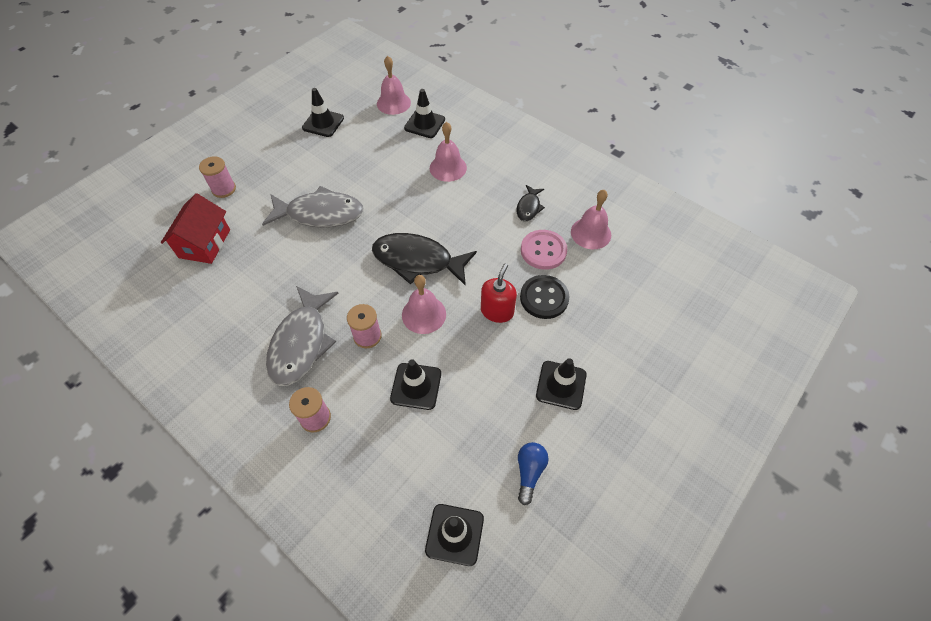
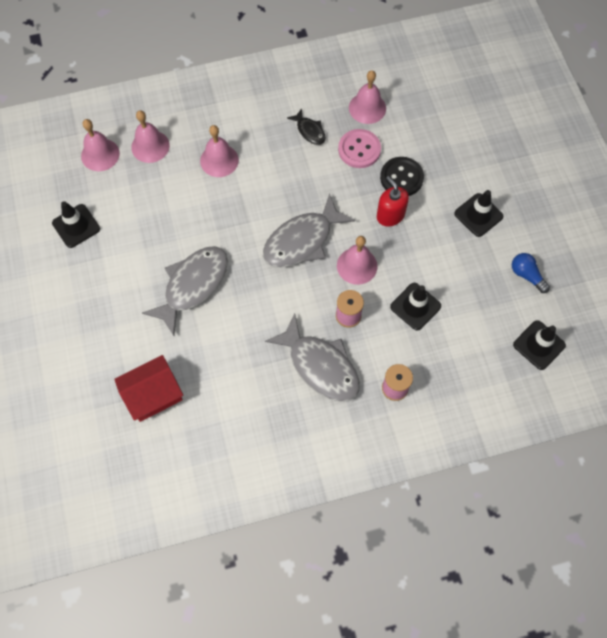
camera: 55 degrees left, 10 degrees up
(204, 243) = (153, 395): red house -> red house turned 75 degrees counterclockwise
(224, 189) = (95, 350): pink spool -> none
(418, 261) = (302, 240): black fish -> grey fish
(424, 124) = (150, 146): black traffic cone -> pink bell

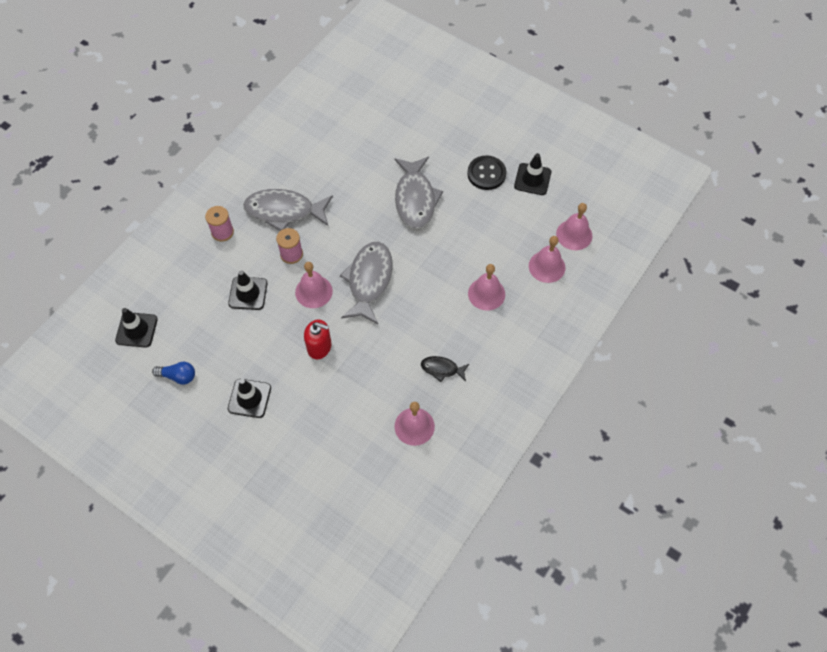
camera: 140 degrees right, 5 degrees down
(153, 395) = (375, 126): red house -> none
(359, 149) = (388, 383): pink button -> none
(401, 178) = (335, 384): black button -> black button (486, 174)

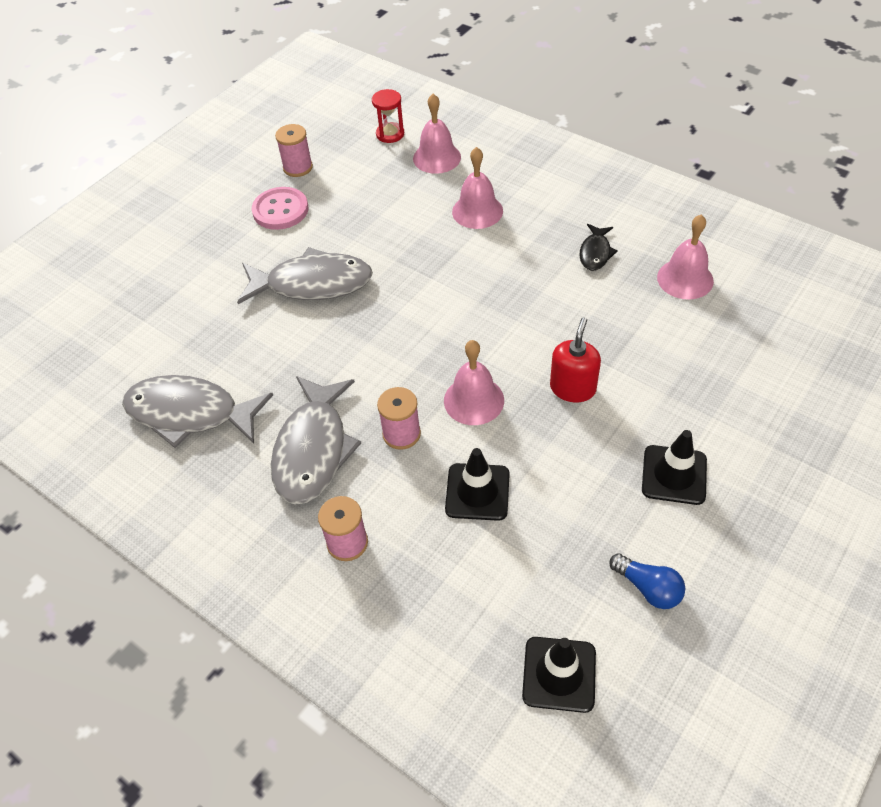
camera: 85 degrees left, 10 degrees down
(178, 376) = (648, 588): blue light bulb -> blue light bulb turned 120 degrees clockwise
(369, 280) = (455, 333): grey fish -> grey fish (190, 413)
(486, 174) = (280, 210): black button -> pink button
(532, 179) = (298, 167): black traffic cone -> pink spool
(574, 234) = (390, 134): pink bell -> red hourglass

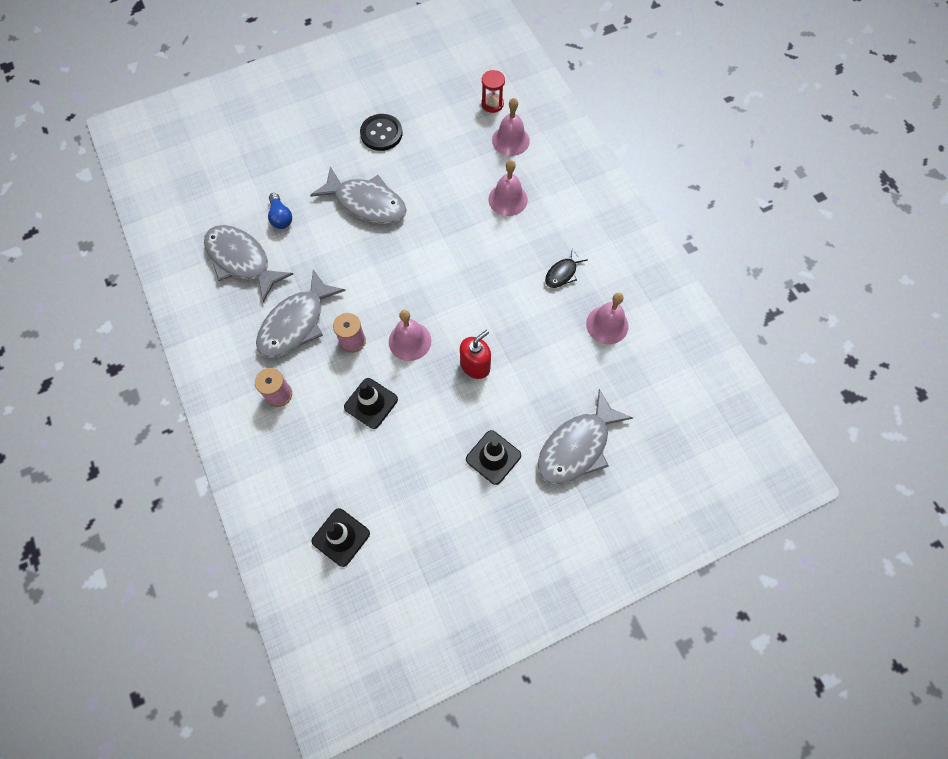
camera: 25 degrees right, 15 degrees up
(280, 210) = (381, 133): pink button -> black button
(298, 167) = (413, 103): pink spool -> none
(648, 588) = (425, 517): blue light bulb -> blue light bulb (281, 217)
(758, 414) = (577, 447): none -> grey fish

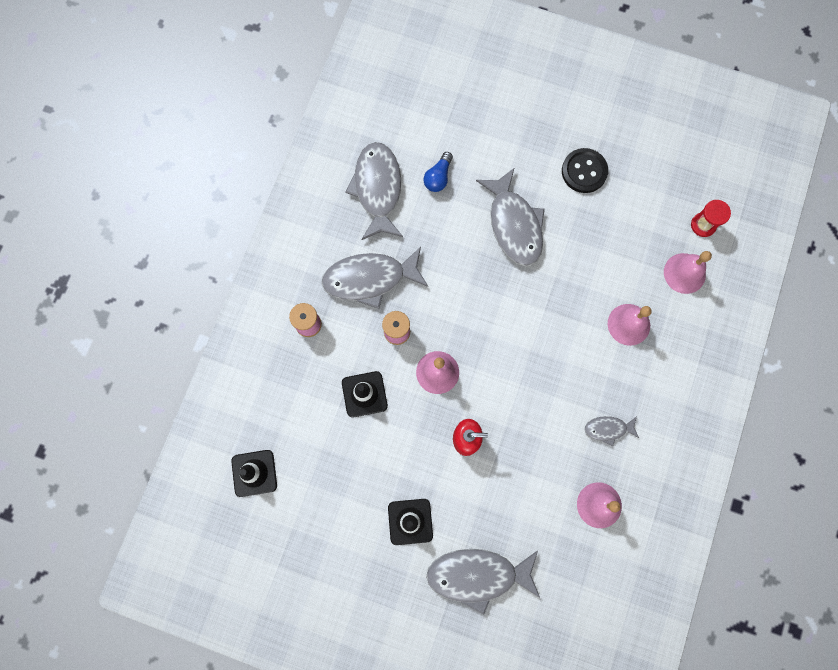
camera: 45 degrees right, 10 degrees up
(562, 273) = (608, 429): black fish -> grey fish

